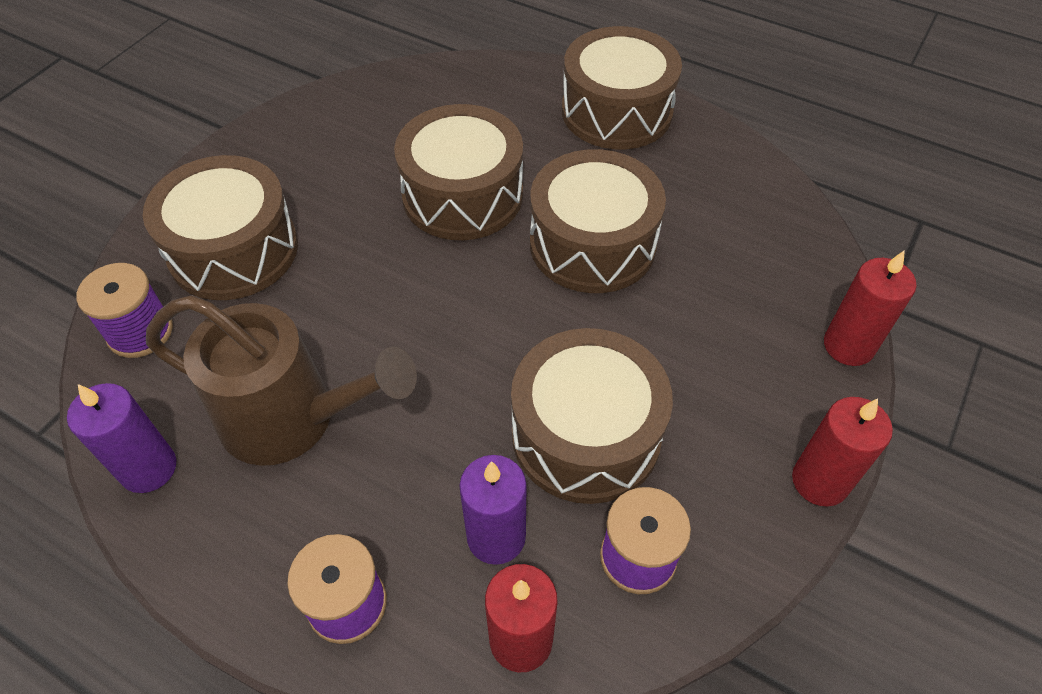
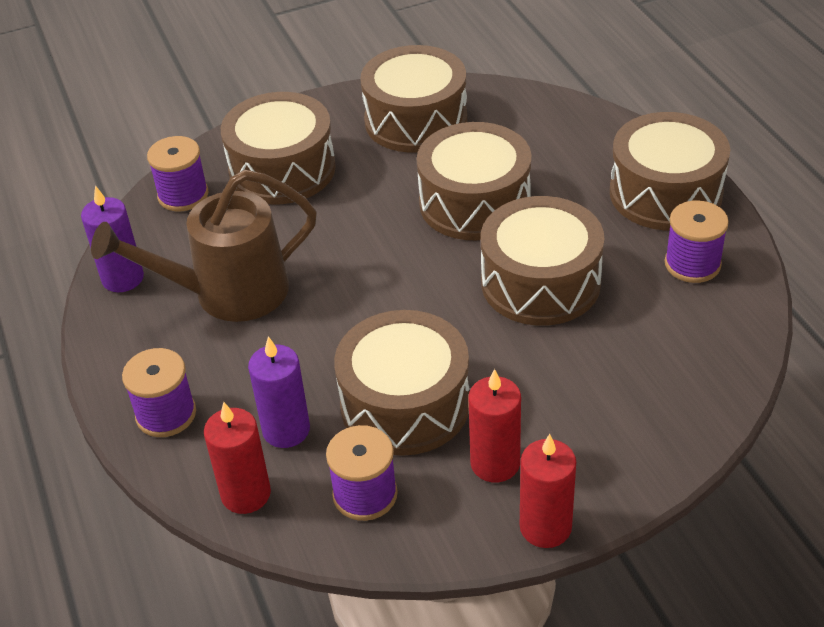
camera: 40 degrees right, 10 degrees down
(293, 418) = (227, 293): brown watering can -> brown watering can turned 105 degrees clockwise
(331, 138) = (416, 120): none -> brown drum
(696, 164) = (692, 264): none -> purple spool
(848, 346) = (674, 456): red candle -> red candle (495, 463)

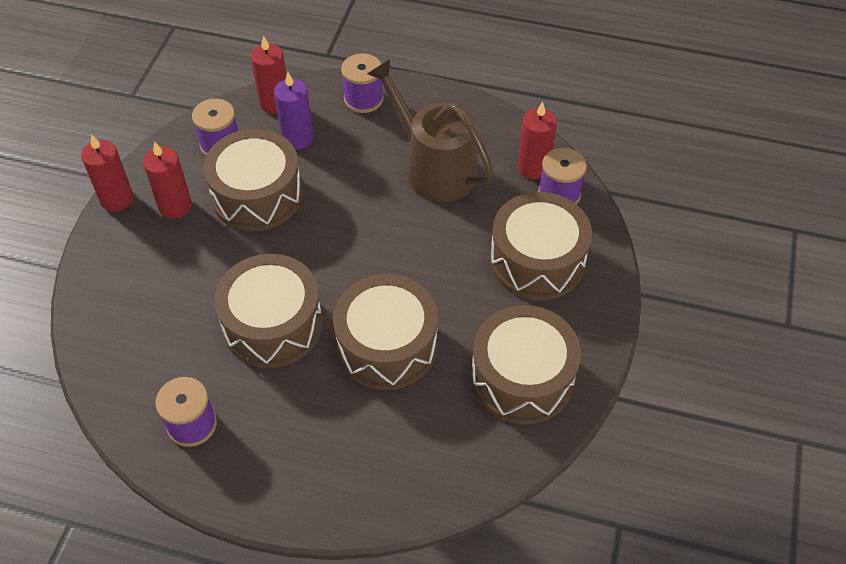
camera: 125 degrees right, 10 degrees up
(123, 278) = (499, 129): purple candle -> none
(160, 228) = (533, 167): none -> red candle
(227, 293) = (434, 168): brown watering can -> brown watering can turned 60 degrees counterclockwise
(665, 193) = (271, 474): brown drum -> none

